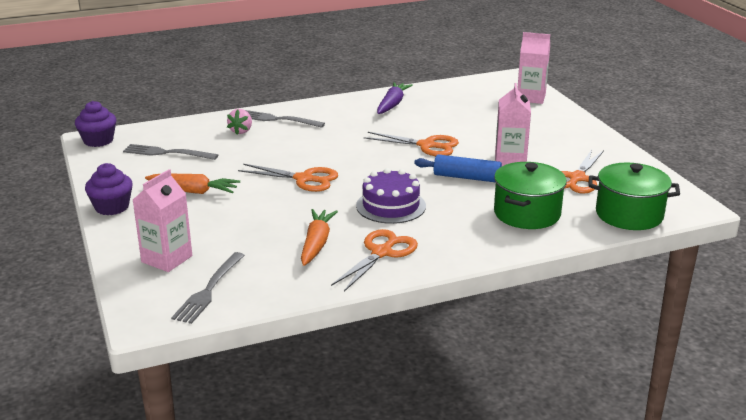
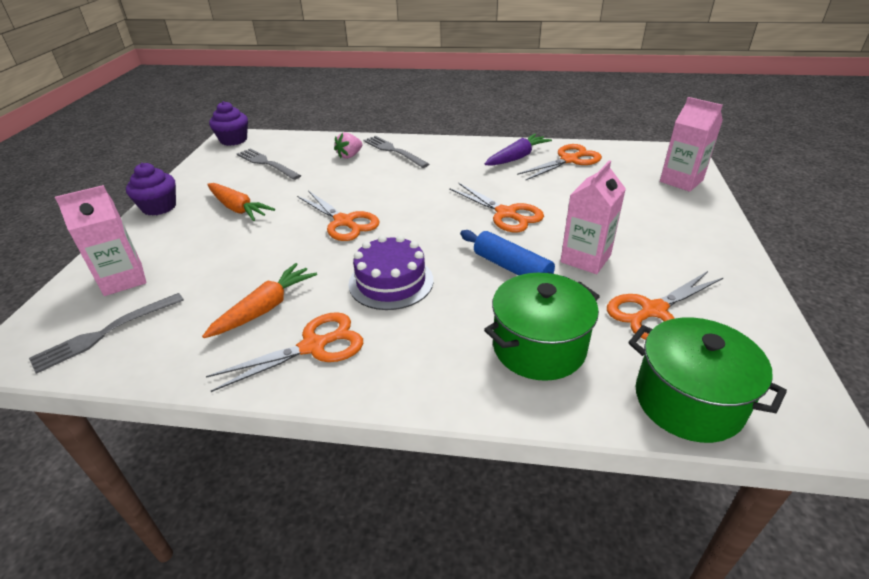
camera: 30 degrees right, 10 degrees up
(436, 98) = (569, 160): none -> orange scissors

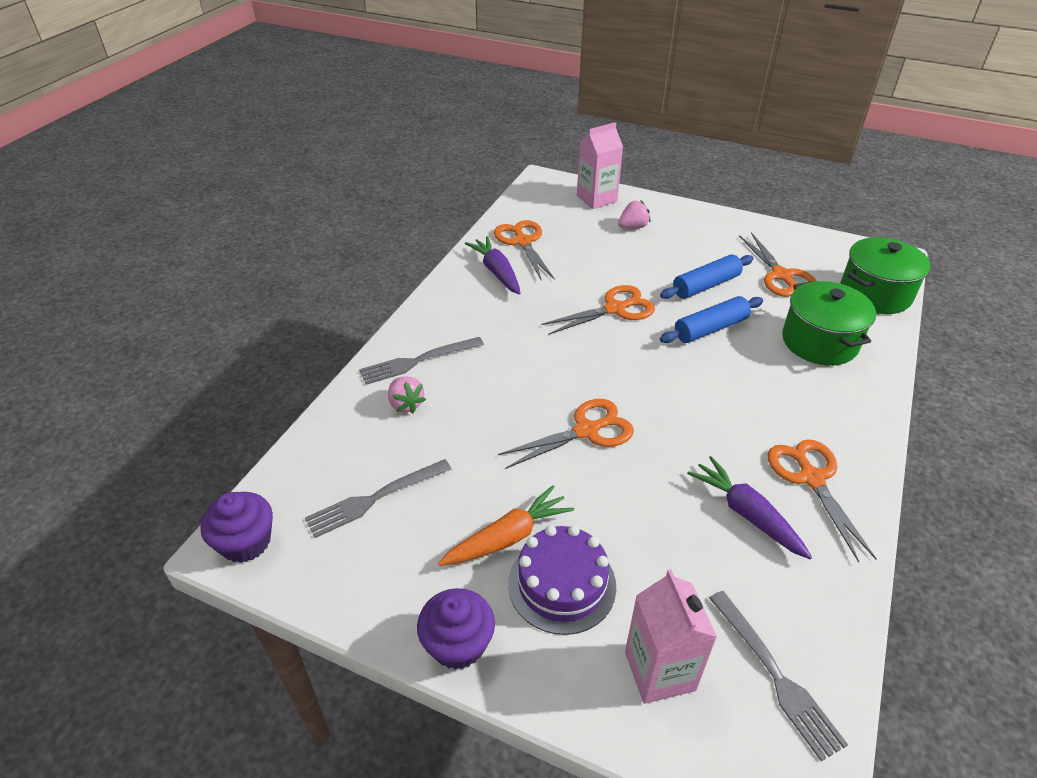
camera: 75 degrees left, 5 degrees up
(265, 308) = (746, 514): orange carrot -> purple carrot
(391, 282) = (716, 410): purple cake -> purple cake (562, 584)
(585, 258) = (706, 285): pink carton -> blue rolling pin
(651, 206) = (633, 227): none -> pink strawberry

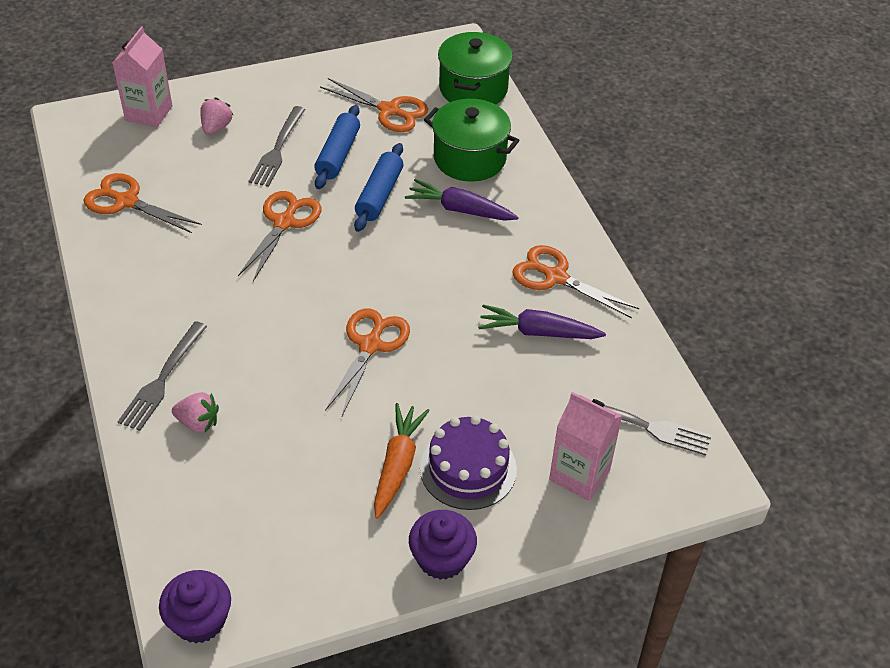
camera: 45 degrees left, 5 degrees up
(374, 499) = (265, 513): grey fork -> grey fork (277, 150)
(496, 272) = (136, 248): purple carrot -> purple carrot (460, 210)

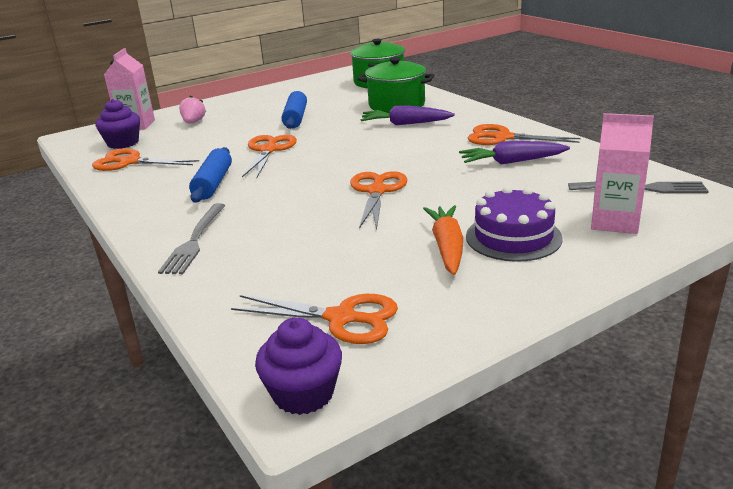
camera: 10 degrees left, 20 degrees down
(198, 423) = (240, 259): pink strawberry -> none
(277, 150) = (247, 123): grey fork -> none
(379, 195) = (338, 128): blue rolling pin -> blue rolling pin (213, 184)
(389, 110) = (323, 97): orange scissors -> orange scissors (341, 318)
(442, 558) = (534, 294): purple cupcake -> purple cupcake (123, 143)

